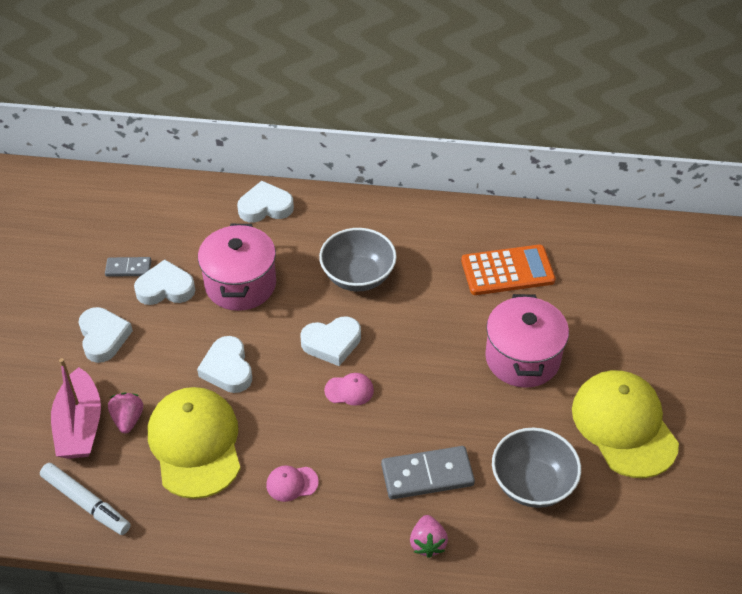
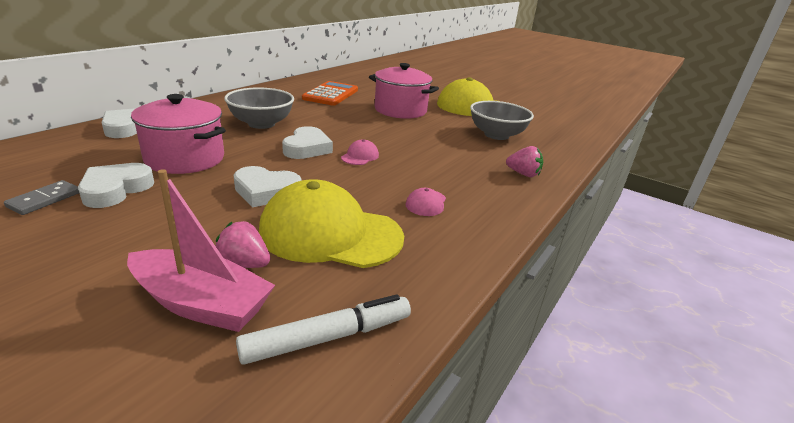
camera: 65 degrees left, 20 degrees down
(103, 337) = (102, 244): white heart -> none
(427, 475) = (464, 157): grey domino -> none

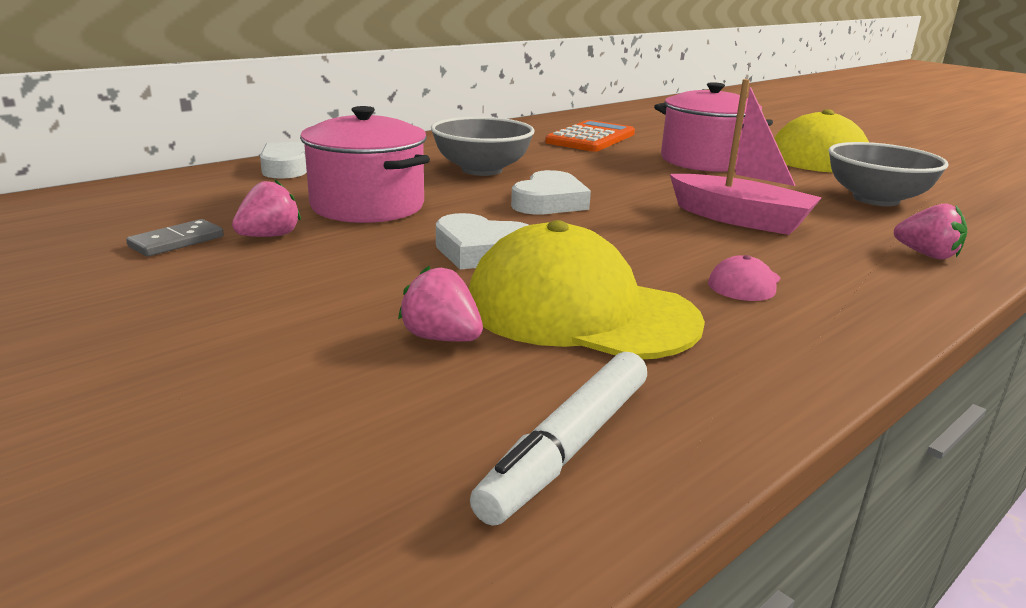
camera: 15 degrees right, 5 degrees down
(116, 190) = (269, 236): white heart -> pink strawberry
(201, 304) = (374, 381): pink boat -> pink boat (740, 219)
(328, 337) = (567, 447): white marker -> white marker turned 135 degrees clockwise
(360, 156) = (634, 216): pink cap -> none

